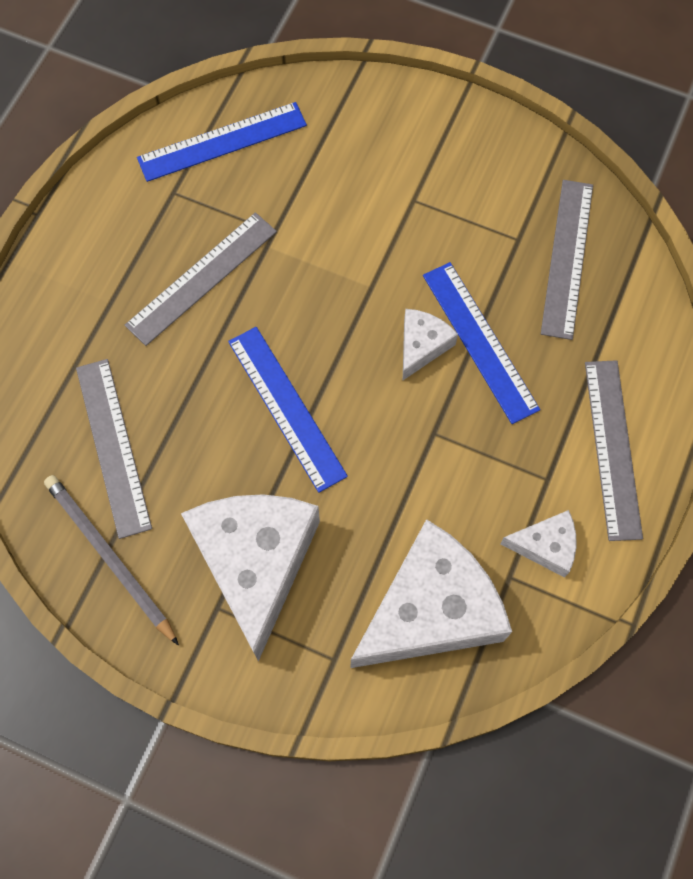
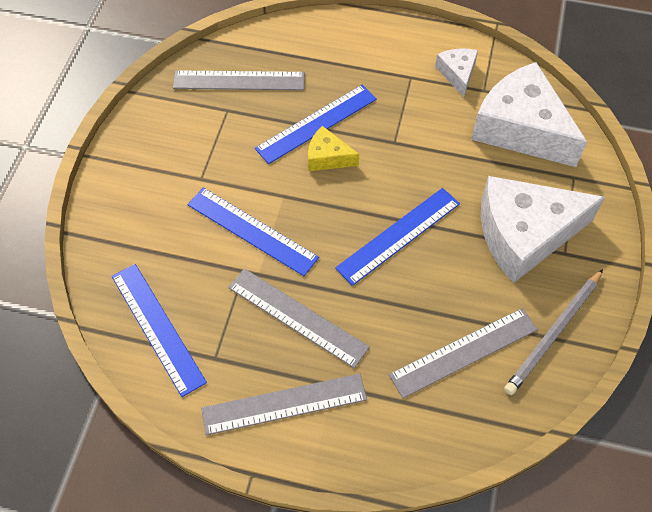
camera: 100 degrees left, 10 degrees down
(327, 246) = (252, 231): none -> blue ruler
(422, 346) = (327, 157): white cheese -> yellow cheese
(612, 448) = (380, 46): grey ruler -> grey ruler (284, 404)

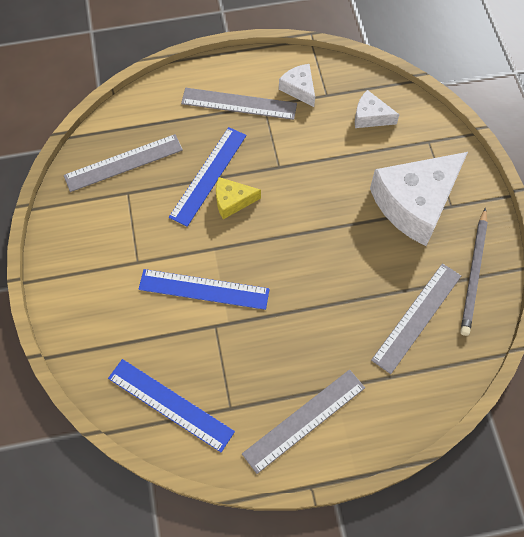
camera: 25 degrees left, 5 degrees up
(297, 317) = (278, 345): grey ruler -> grey ruler (239, 104)
(398, 235) = (322, 244): blue ruler -> none
(520, 128) = (370, 116): white cheese -> white cheese, size x0.47

